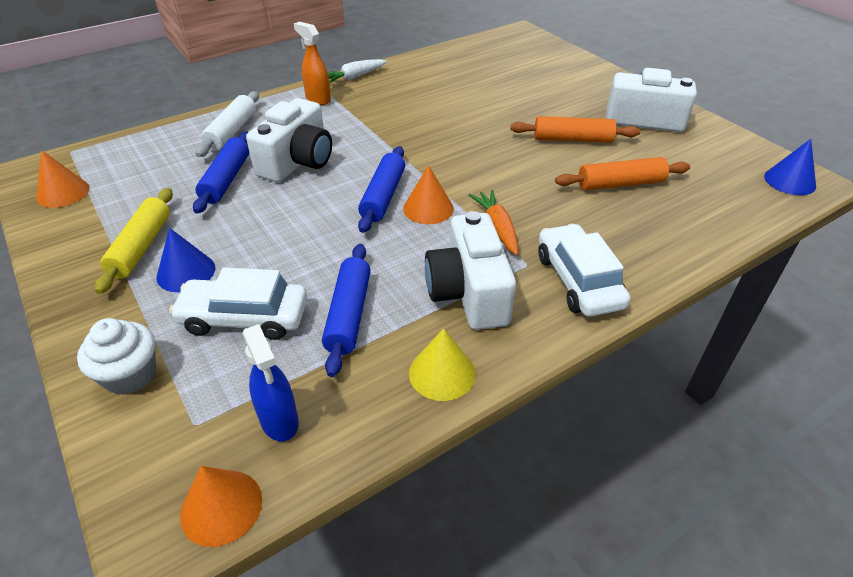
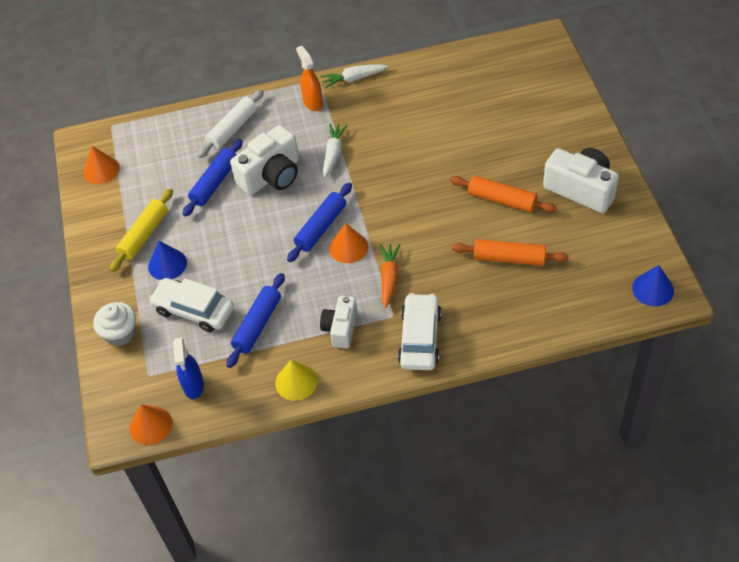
camera: 25 degrees right, 10 degrees up
(362, 133) = (333, 153): none -> white carrot
(468, 293) = (341, 328): white camera -> white camera, size x0.63

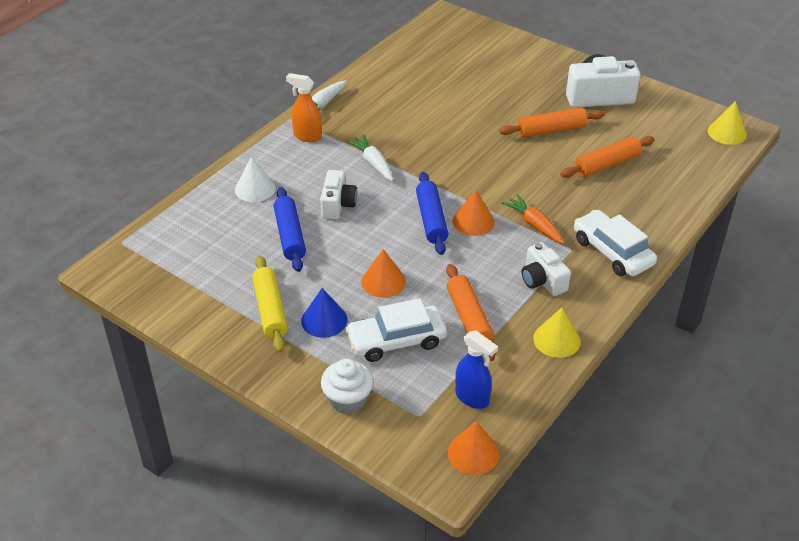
camera: 45 degrees left, 10 degrees down
(101, 170) = (156, 282): orange cone -> orange cone (383, 281)
(232, 129) = (255, 188): white rolling pin -> white cone
(257, 325) = (469, 318): blue rolling pin -> orange rolling pin
(271, 176) = (338, 205): white camera -> white camera, size x0.63
(653, 289) = (727, 132): blue cone -> yellow cone

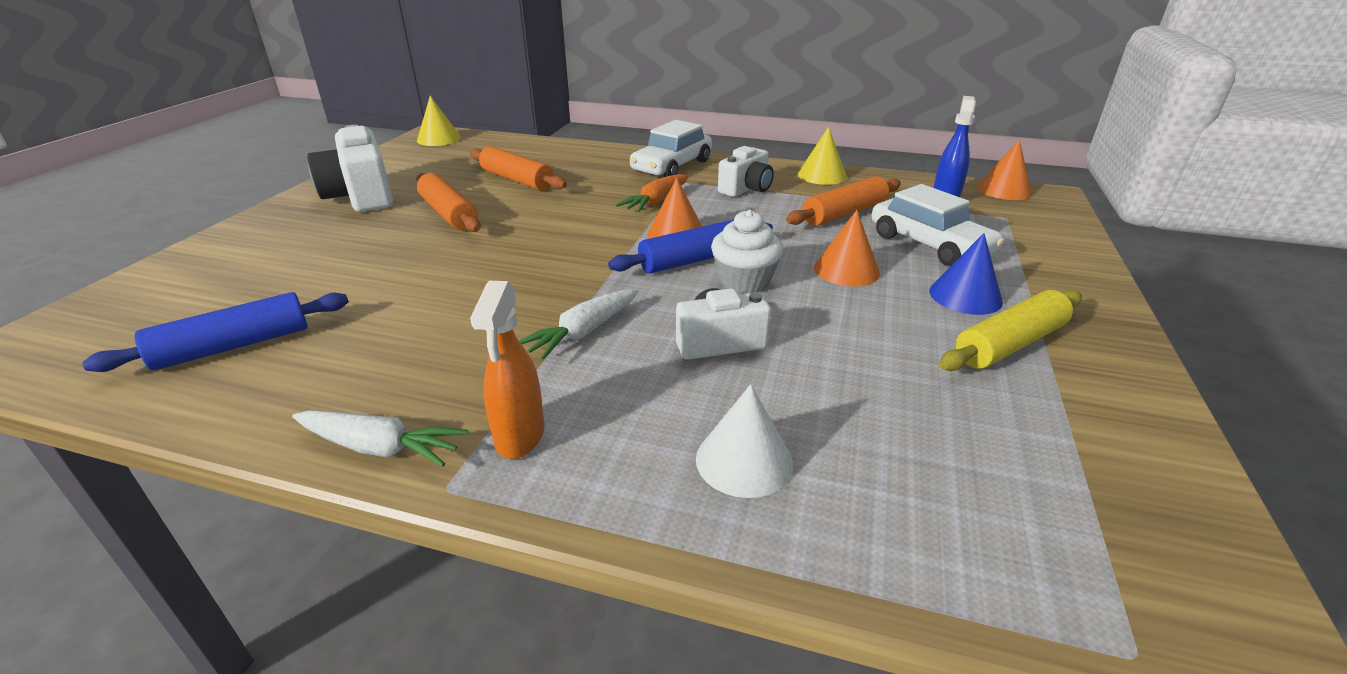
camera: 110 degrees left, 10 degrees down
(290, 235) = (837, 372): blue rolling pin -> blue rolling pin (233, 346)
(348, 399) = (1051, 255): white cupcake -> white cupcake (744, 281)

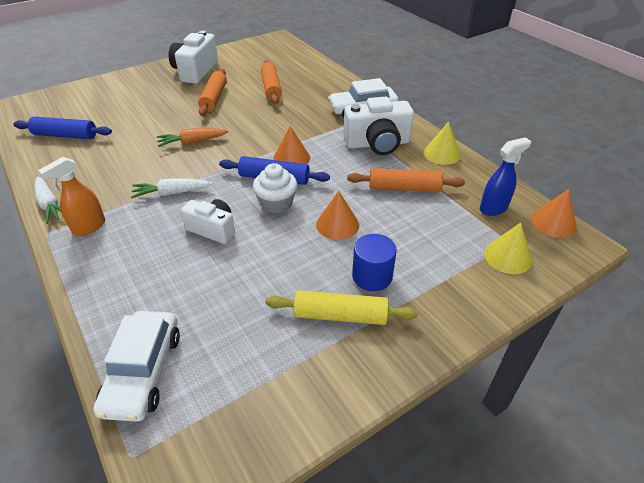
camera: 40 degrees right, 10 degrees up
(439, 139) = (275, 43): yellow cone -> yellow cone (507, 256)
(656, 202) = (314, 132): orange carrot -> orange carrot (192, 142)
(744, 460) = (137, 287): white cone -> none
(746, 189) = (377, 144): white camera -> white camera, size x1.59
(929, 244) = (416, 234): white car -> white car (143, 372)
(965, 296) = (372, 276): blue cone -> blue cylinder

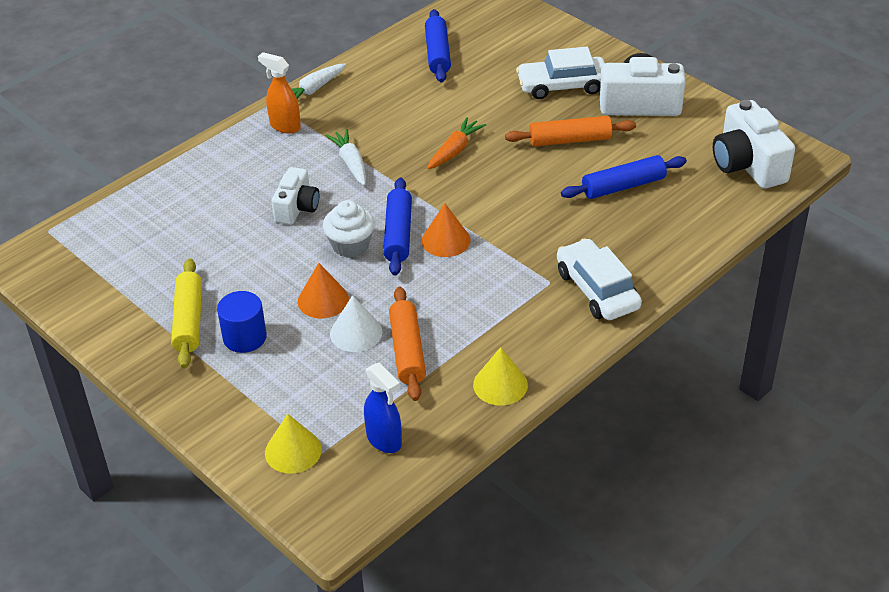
camera: 80 degrees right, 0 degrees up
(143, 372) = (119, 214): white car -> white car (562, 85)
(192, 142) = (455, 150): orange carrot -> orange carrot turned 60 degrees clockwise
(271, 88) = (623, 186): orange rolling pin -> blue rolling pin
(377, 144) = (505, 316): white camera -> white camera (747, 164)
(380, 210) = (356, 333): none -> white cone
(553, 222) = (367, 501): orange cone -> none

